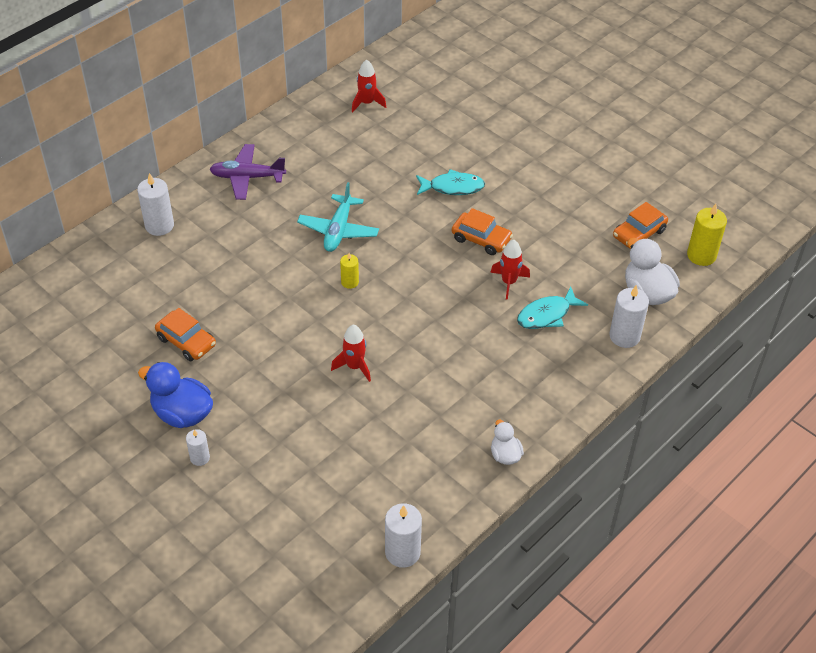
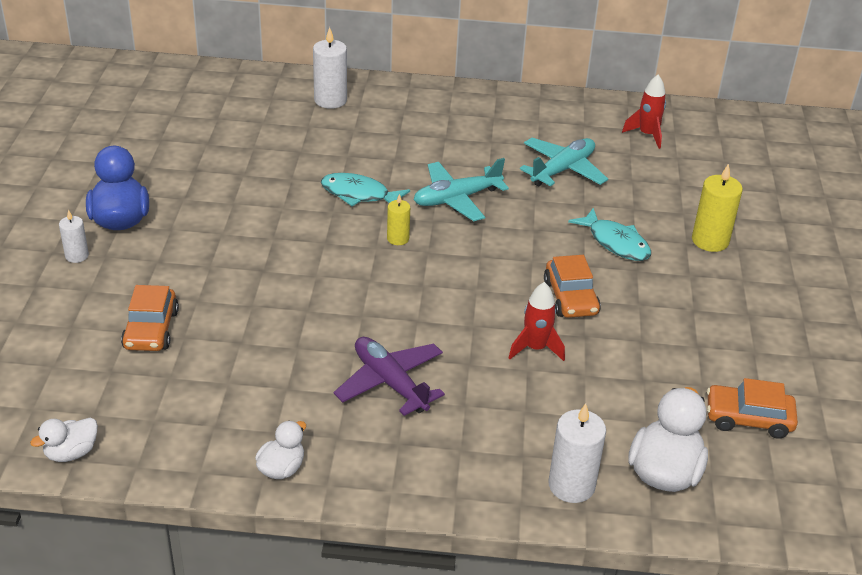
camera: 50 degrees right, 10 degrees down
(186, 341) = (210, 180): orange car -> orange car (151, 329)
(247, 177) = (451, 116): purple plane -> purple plane (390, 383)
(354, 366) = (290, 296): red rocket -> none
(361, 163) = (562, 170): none -> turquoise plane
(402, 552) = (71, 453): white candle -> white duck
(547, 315) = (525, 402): turquoise fish -> turquoise fish (359, 194)
(701, 255) = (791, 494): yellow candle -> yellow candle (710, 241)

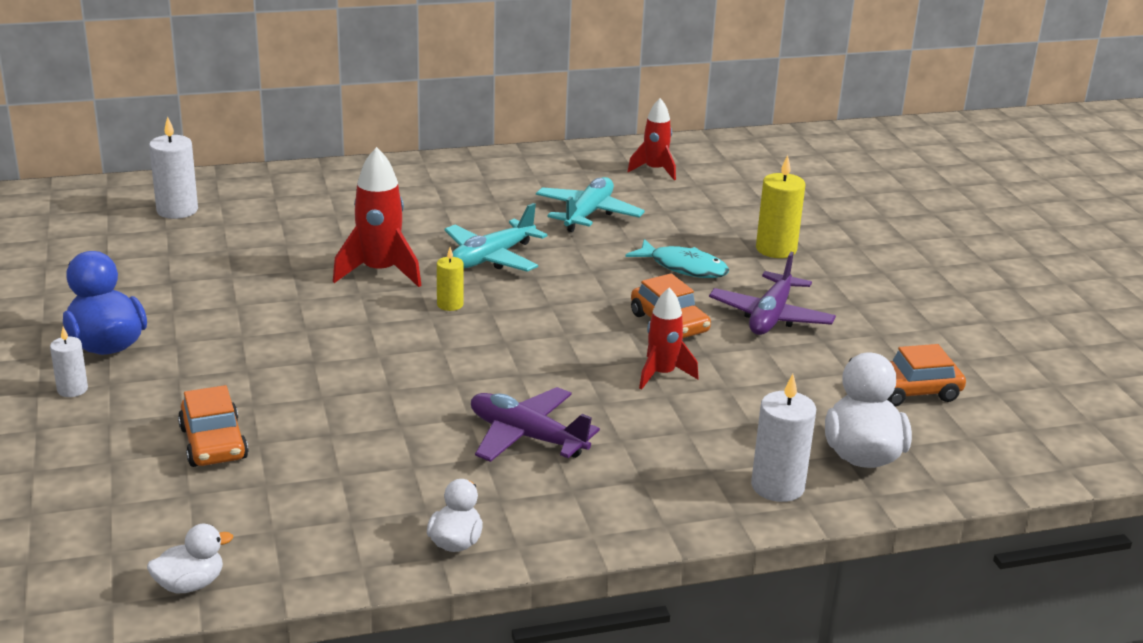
camera: 20 degrees left, 10 degrees down
(71, 453) = (190, 584): white duck -> white duck turned 150 degrees counterclockwise
(330, 100) = (291, 191): white candle -> white candle (177, 210)
(359, 194) = (380, 272): turquoise fish -> red rocket
(664, 311) = (771, 316): none -> purple plane

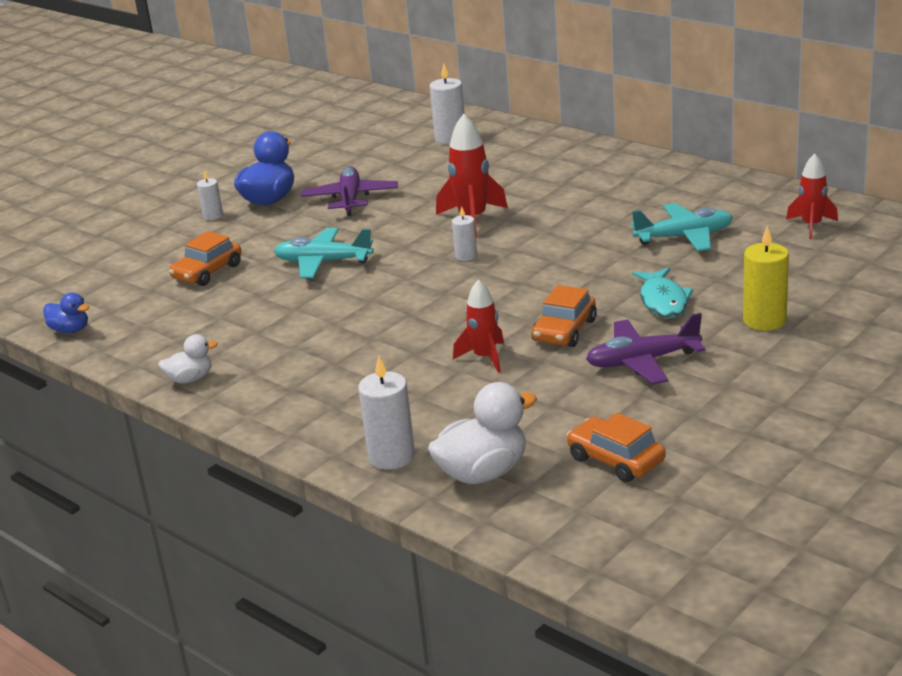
camera: 60 degrees right, 0 degrees up
(190, 584) = (70, 330): white duck -> blue duck
(450, 304) = (466, 256): yellow candle -> white candle
(491, 258) = (554, 239): turquoise plane -> turquoise plane (323, 262)
(527, 437) = (335, 349): purple plane -> purple plane (350, 199)

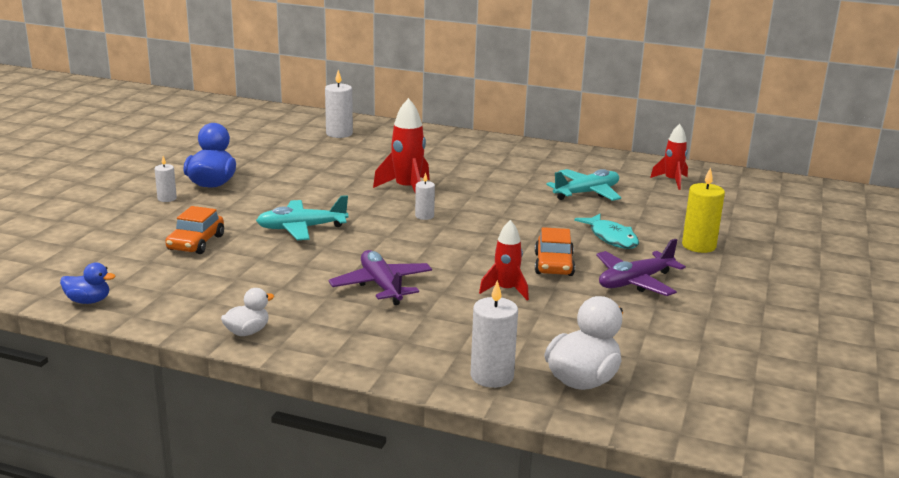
camera: 25 degrees left, 5 degrees down
(350, 199) = (287, 180): purple plane -> purple plane (381, 286)
(615, 460) = (681, 357): orange car -> none

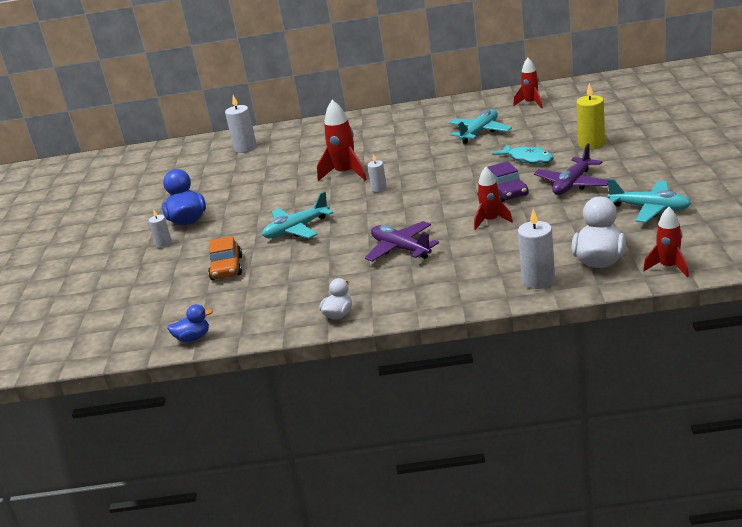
camera: 15 degrees left, 5 degrees up
(554, 265) = (506, 191): orange car -> purple car
(658, 419) = (668, 267): none -> red rocket
(699, 341) = (650, 209): none -> turquoise plane

